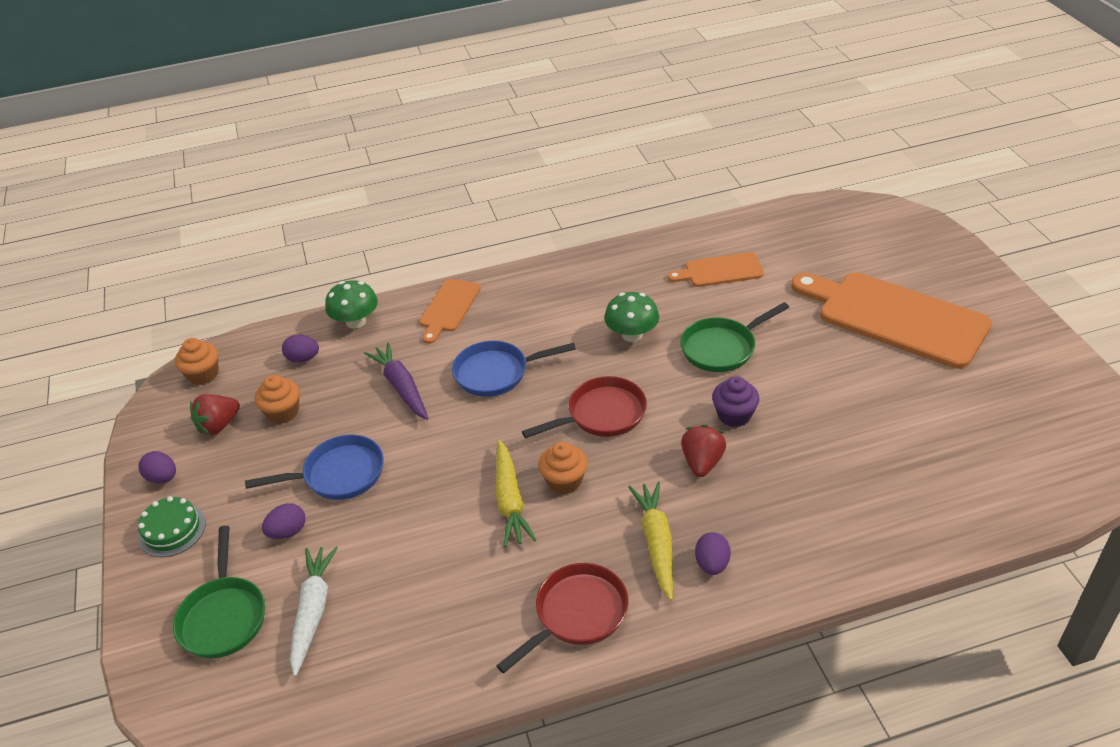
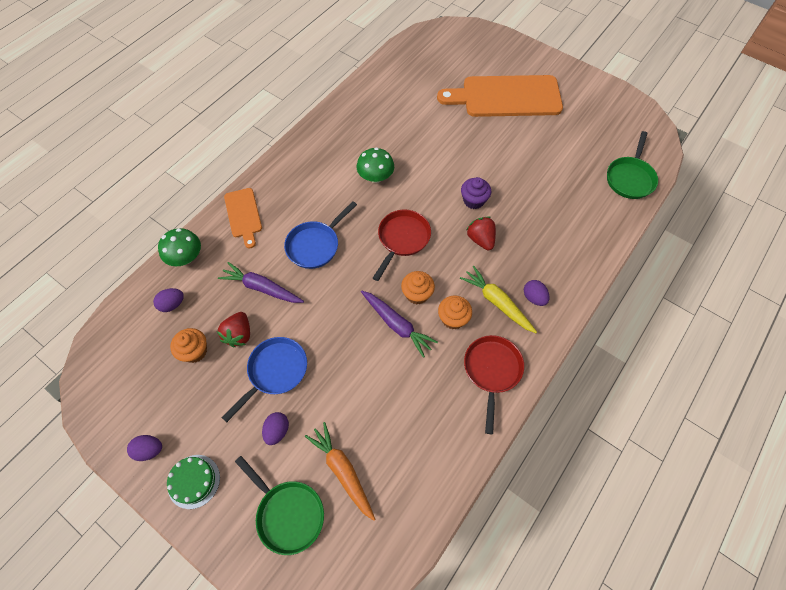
camera: 40 degrees left, 20 degrees up
(203, 374) = (105, 357): orange cupcake -> orange cupcake (453, 318)
(219, 425) = (155, 387): red strawberry -> red strawberry (239, 334)
(313, 612) = (342, 471): white carrot -> orange carrot
(510, 500) = (397, 325): yellow carrot -> purple carrot
(719, 271) = (391, 109): orange cutting board -> none
(722, 348) = (433, 160): green pan -> green pan (630, 178)

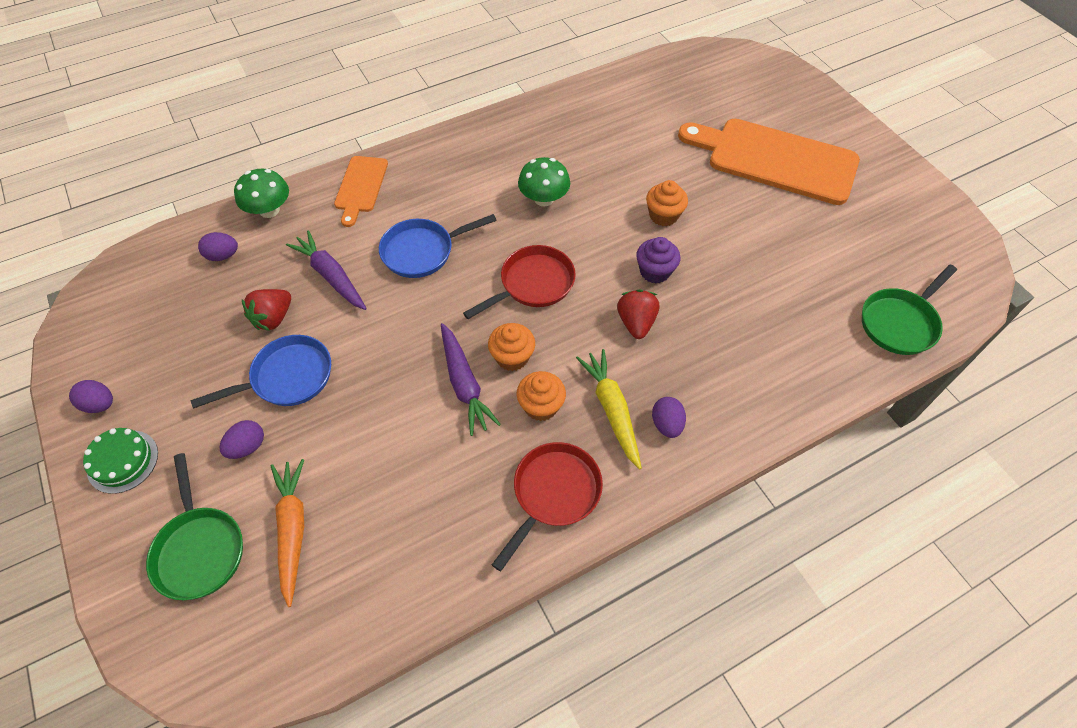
camera: 25 degrees right, 5 degrees down
(195, 351) = (214, 317): orange cupcake -> orange cupcake (663, 215)

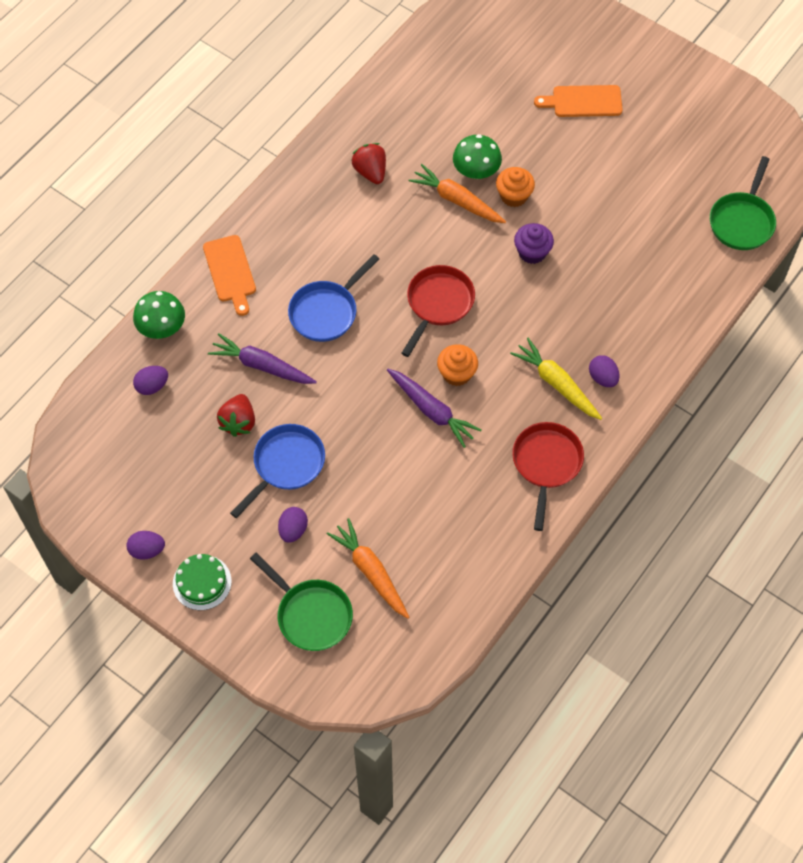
camera: 25 degrees left, 5 degrees up
(541, 406) = (501, 403): orange cupcake -> none
(544, 199) = (402, 219): green mushroom -> green mushroom (476, 171)
(605, 200) = (457, 200): none -> orange carrot
(636, 323) = (539, 304): red strawberry -> red strawberry (370, 172)
(775, 159) = (583, 101): orange cutting board -> orange cutting board, size x0.51

